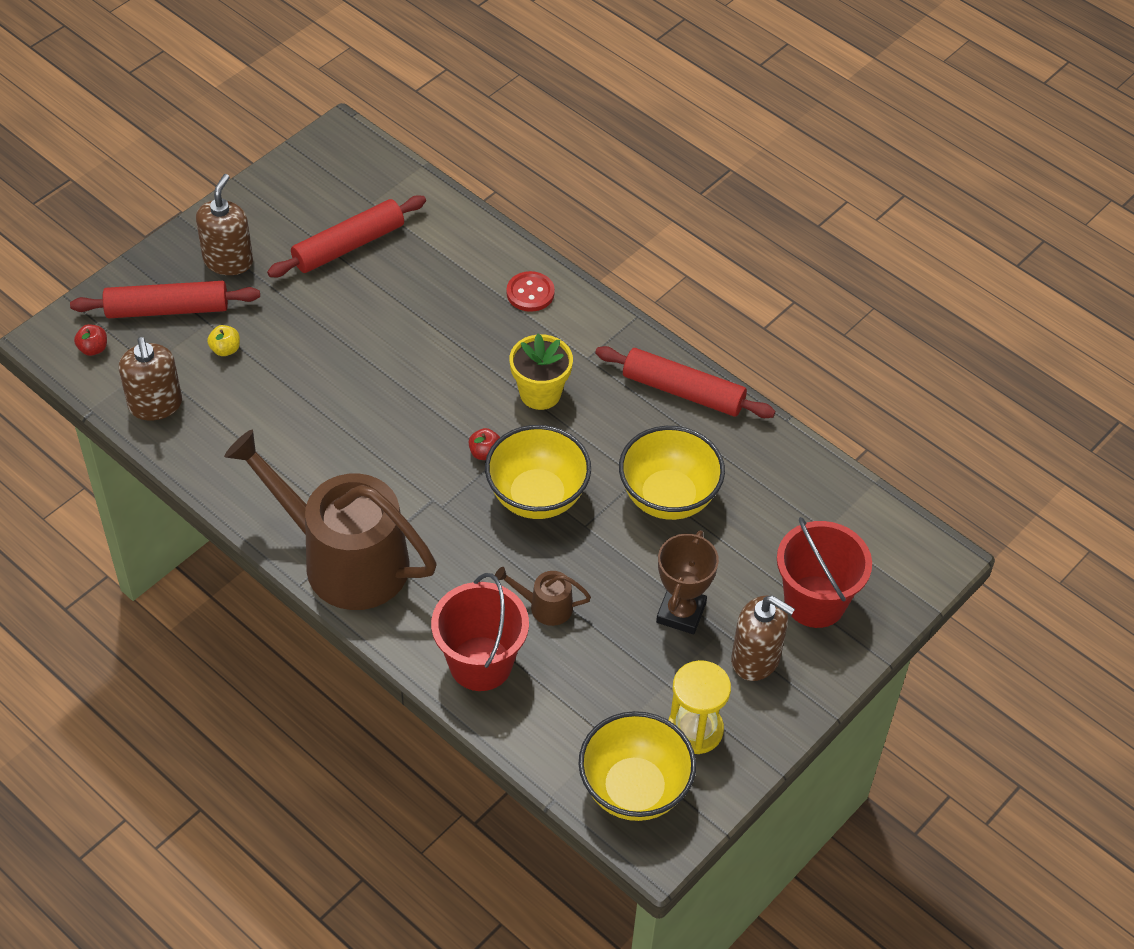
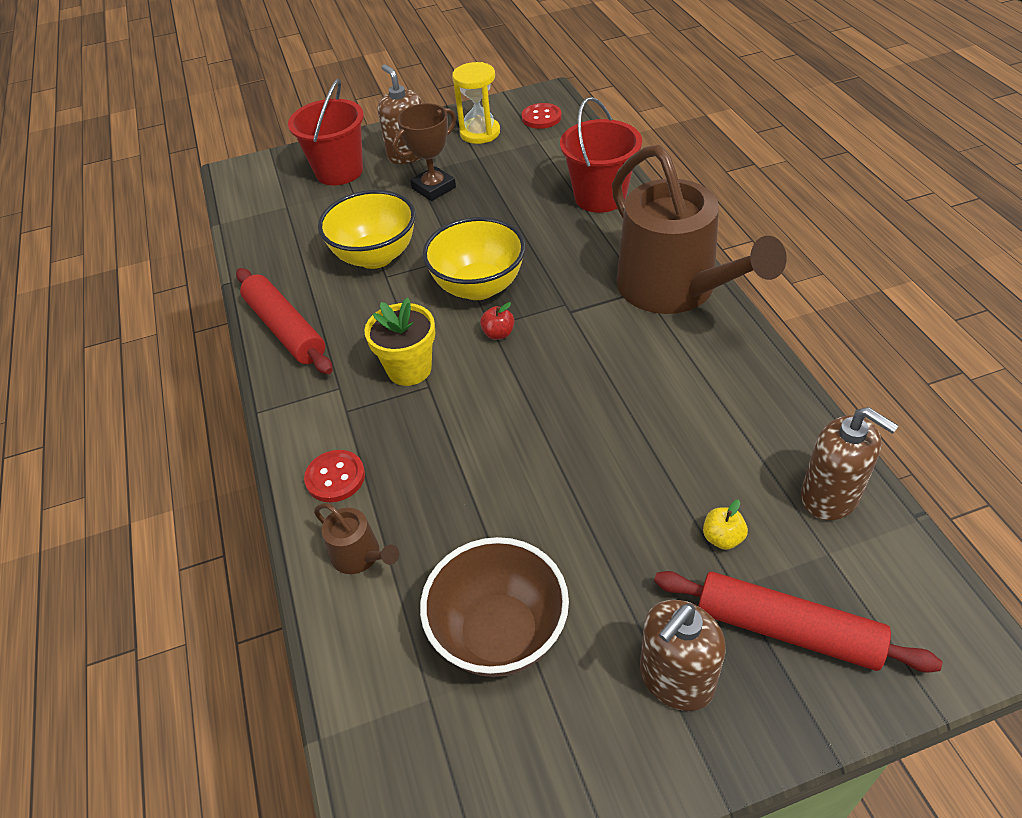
camera: 145 degrees left, 5 degrees down
(93, 349) = (905, 606): red apple -> none
(155, 405) = (830, 496): brown soap dispenser -> brown soap dispenser turned 120 degrees clockwise
(348, 245) = (499, 634): red rolling pin -> brown bowl
(545, 606) = (528, 216): brown watering can -> brown watering can (360, 556)
(634, 789) = (541, 117): yellow bowl -> red button

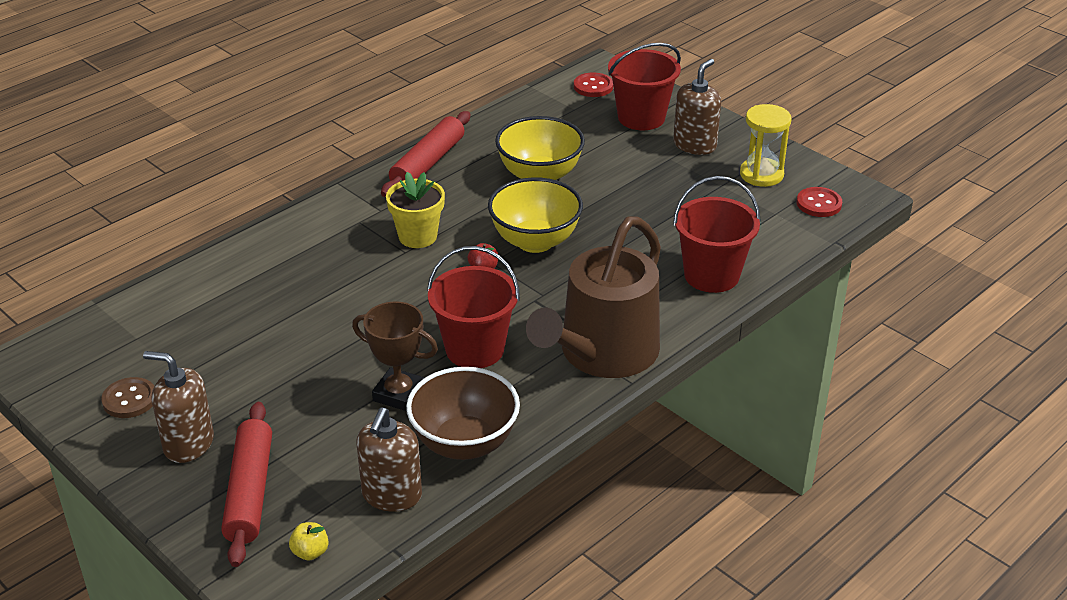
camera: 60 degrees right, 10 degrees down
(335, 477) = (294, 239): red button -> red button (593, 86)
(360, 556) = (232, 273): brown watering can -> none
(434, 188) = (654, 175): brown trophy -> brown trophy (399, 394)
(499, 634) = (194, 353): brown bowl -> brown bowl (464, 443)
(557, 734) = (129, 399): none -> brown button
(624, 373) = (475, 349): none -> red bucket
(722, 538) = (321, 442): yellow apple -> yellow apple (310, 552)

